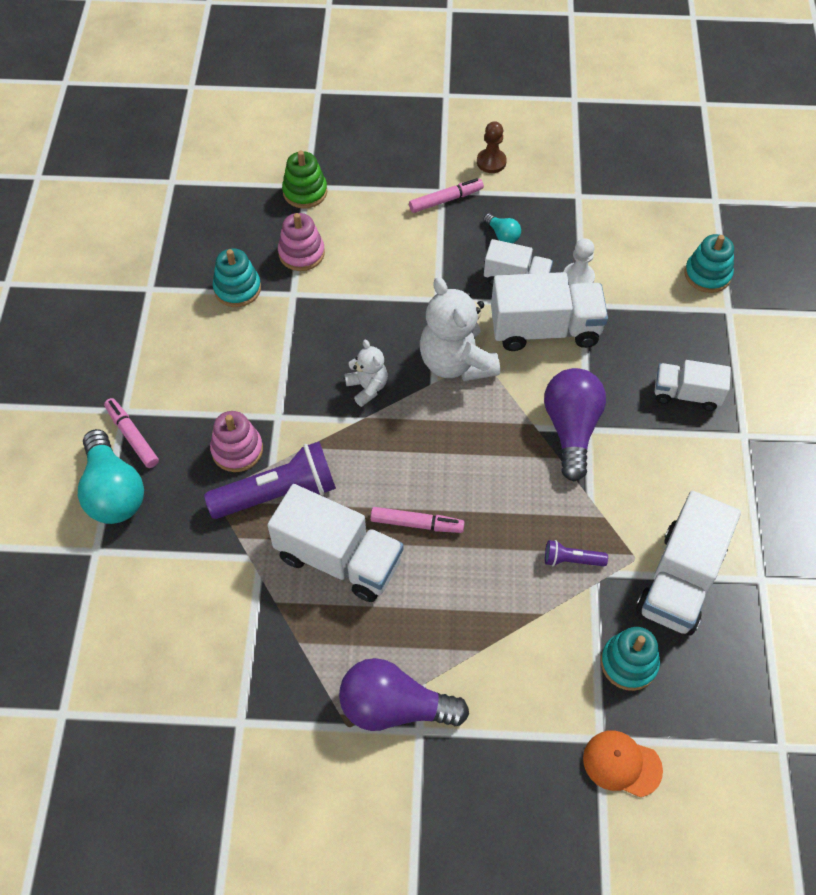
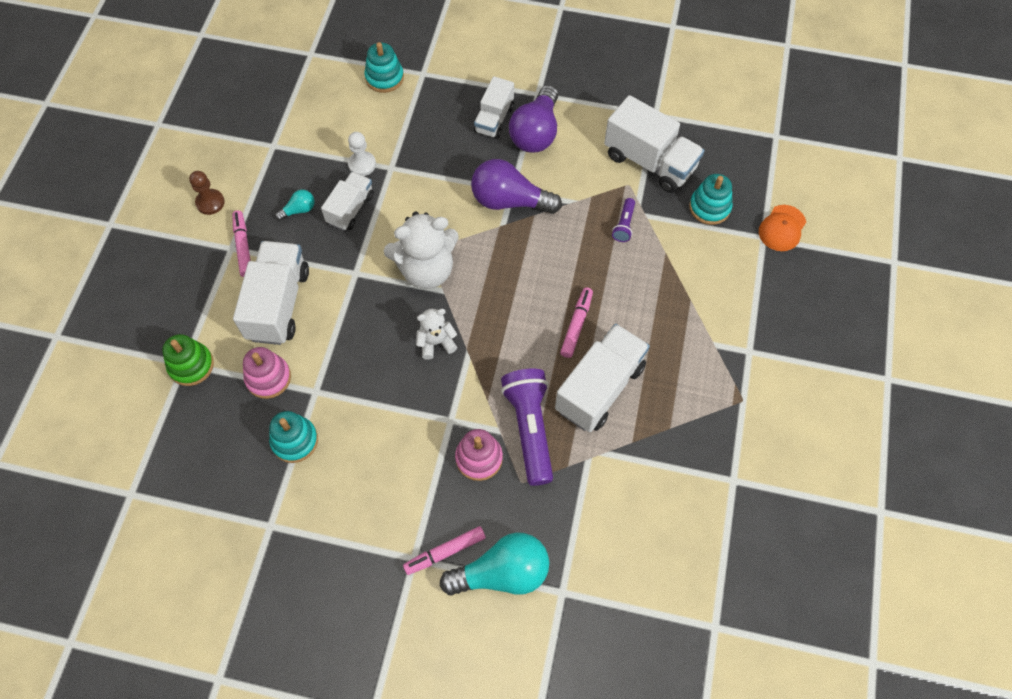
camera: 80 degrees left, 5 degrees up
(394, 707) = (730, 365): purple light bulb -> purple light bulb (536, 133)
(545, 329) = (408, 199): white truck -> white truck (278, 304)

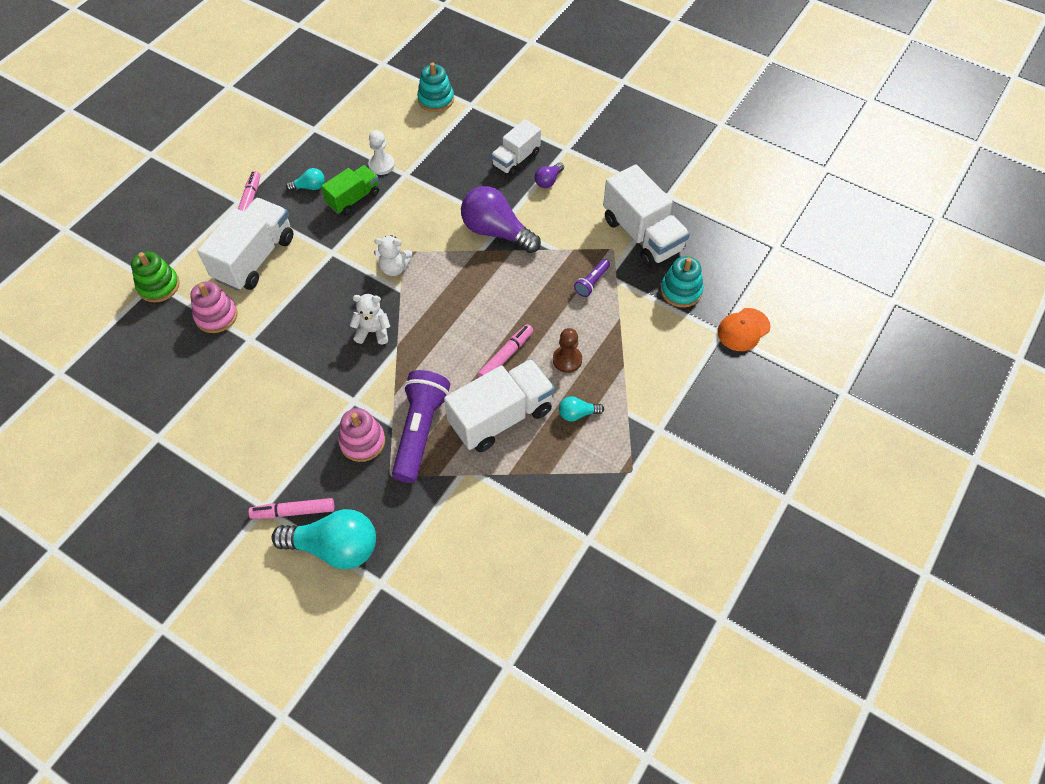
camera: 20 degrees right, 5 degrees down
(210, 202) = (239, 160): brown pawn -> brown pawn (567, 360)
(295, 441) = (212, 374): turquoise stacking toy -> none
(350, 209) = (353, 198): white truck -> green truck
(426, 270) = (394, 268): white teddy bear -> white teddy bear, size x0.54
(536, 133) = (548, 181): purple light bulb -> purple light bulb, size x0.47
(669, 361) = (577, 414): none -> turquoise light bulb

